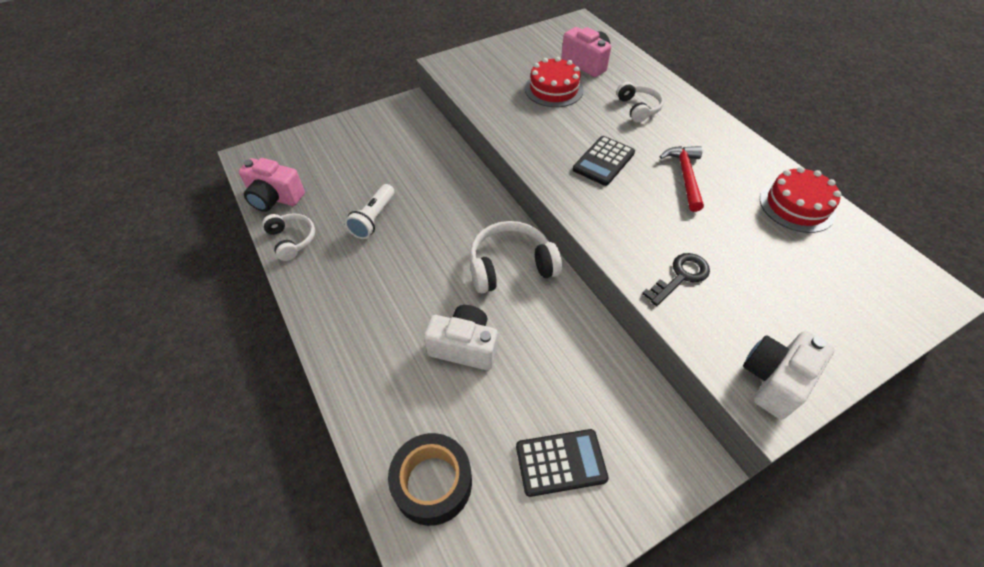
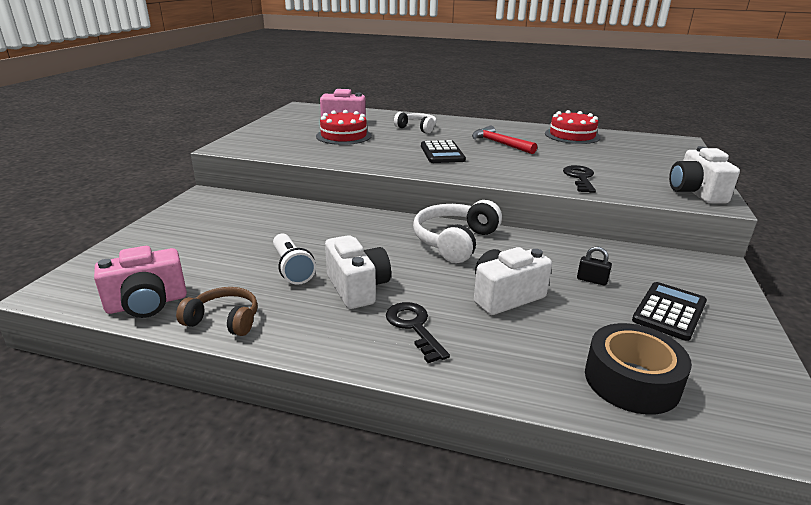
camera: 45 degrees left, 25 degrees down
(292, 240) = (224, 320): white headphones -> brown headphones
(373, 326) = (414, 327): none -> black key
(387, 265) = (357, 288): none -> white camera
(552, 384) = (592, 280): none -> black padlock

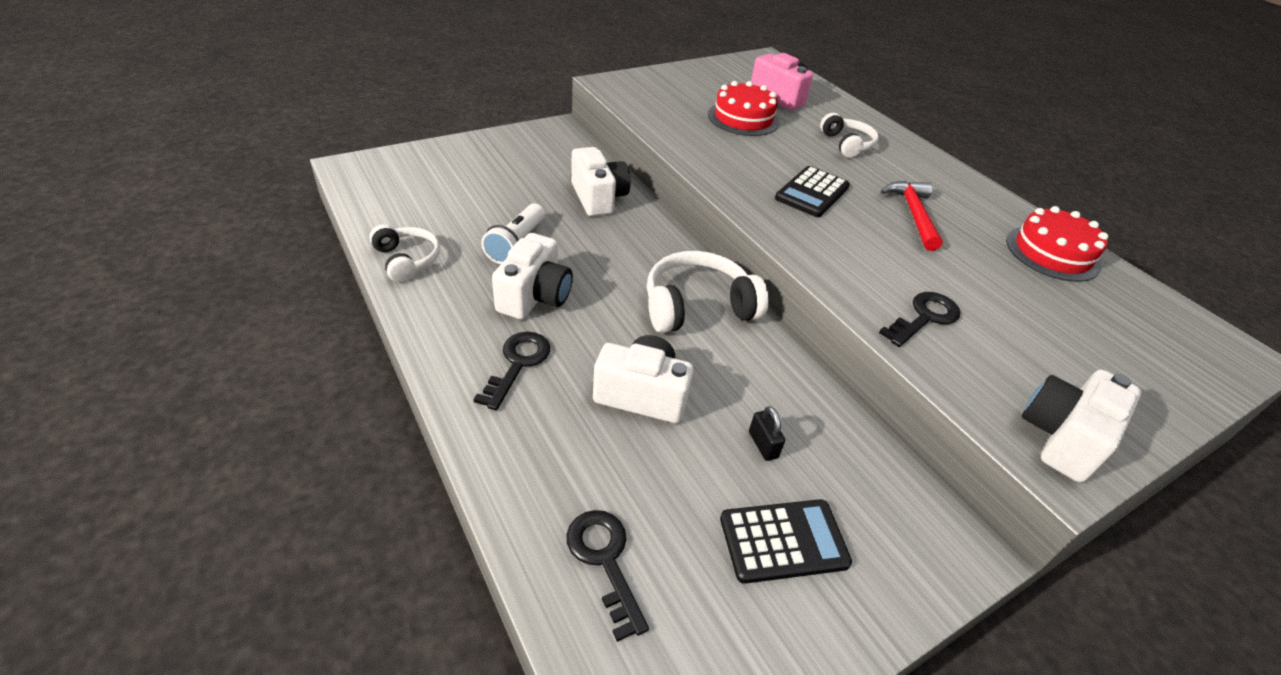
camera: 40 degrees right, 15 degrees up
(147, 303) = (385, 213): pink camera -> none
(224, 320) = (407, 260): brown headphones -> white headphones
(301, 219) = (598, 198): none -> white camera
(631, 380) = (605, 561): black tape -> black key

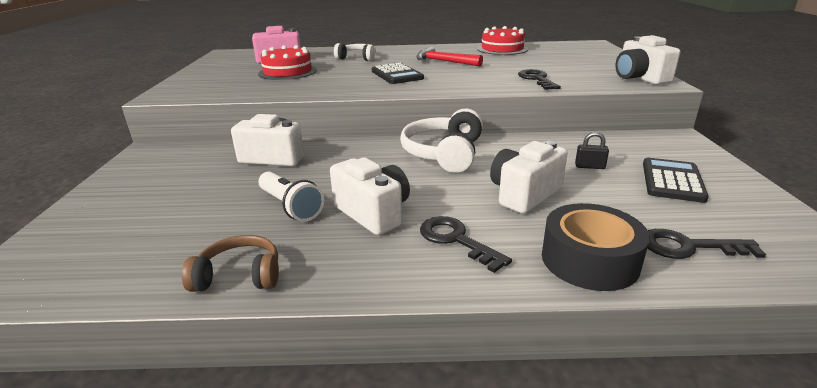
camera: 55 degrees left, 15 degrees down
(407, 260) = (239, 276): white headphones -> brown headphones
(532, 471) = (589, 260): none -> black tape

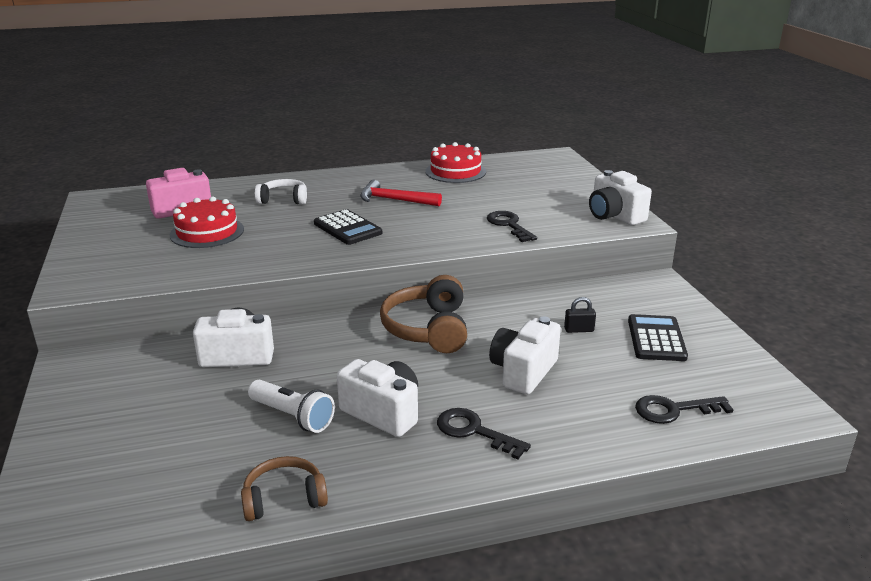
camera: 15 degrees left, 0 degrees up
(444, 154) = (428, 329): white headphones -> brown headphones
(589, 260) = (595, 435): black tape -> none

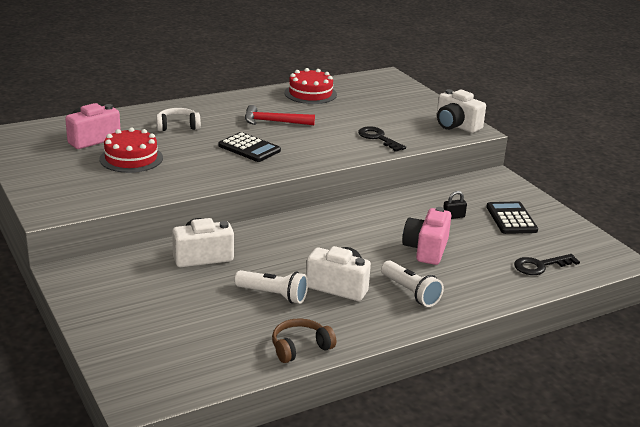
camera: 15 degrees left, 0 degrees up
(428, 329) = (340, 224): brown headphones -> none
(474, 431) = (410, 292): black key -> white flashlight
(523, 371) = (426, 249): white camera -> pink camera

